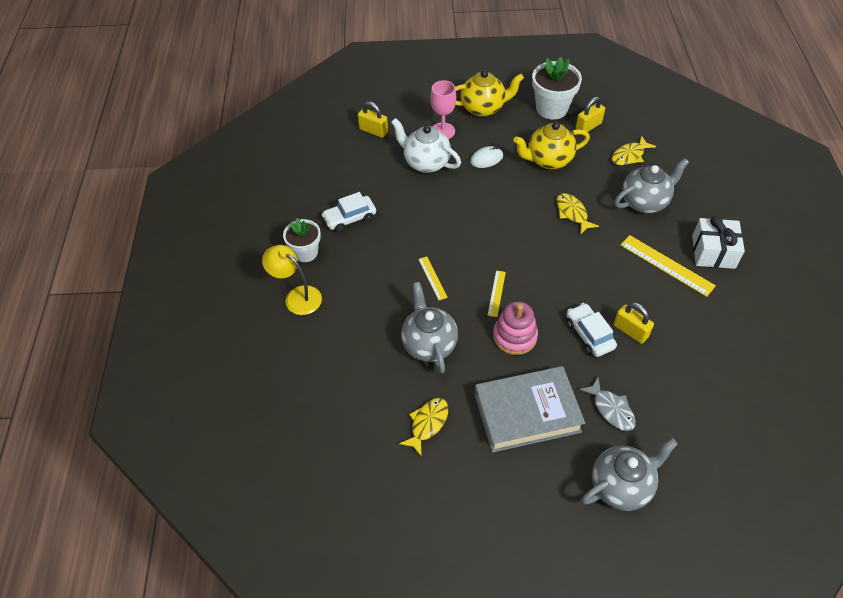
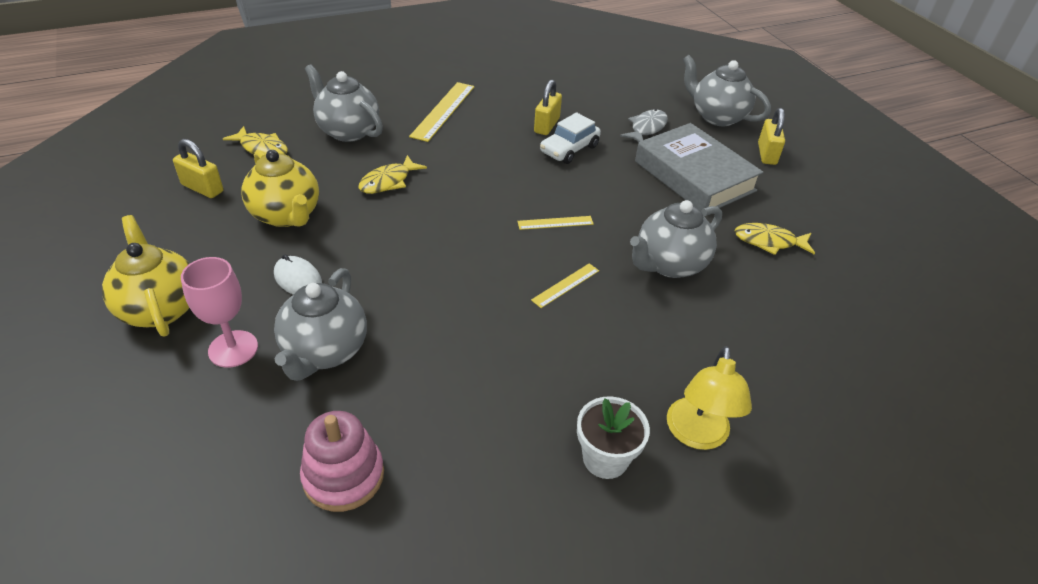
camera: 115 degrees left, 10 degrees down
(350, 218) = (498, 419): white car -> none
(373, 131) = (245, 460): yellow padlock -> yellow padlock (766, 154)
(426, 163) = (325, 351): white teapot -> grey teapot
(515, 336) = (608, 198): pink stacking toy -> pink stacking toy (343, 476)
(551, 108) = (159, 229): white flower pot -> none
(713, 252) = (410, 86): white gift -> none

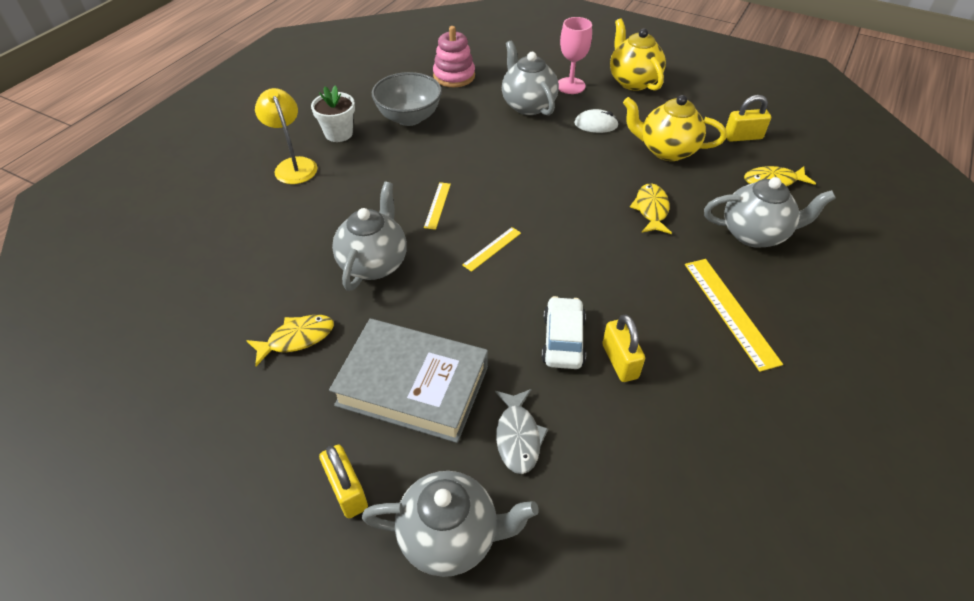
camera: 145 degrees right, 5 degrees up
(160, 308) = (633, 81): yellow teapot -> yellow teapot turned 135 degrees counterclockwise
(488, 427) = (409, 118): none -> grey bowl

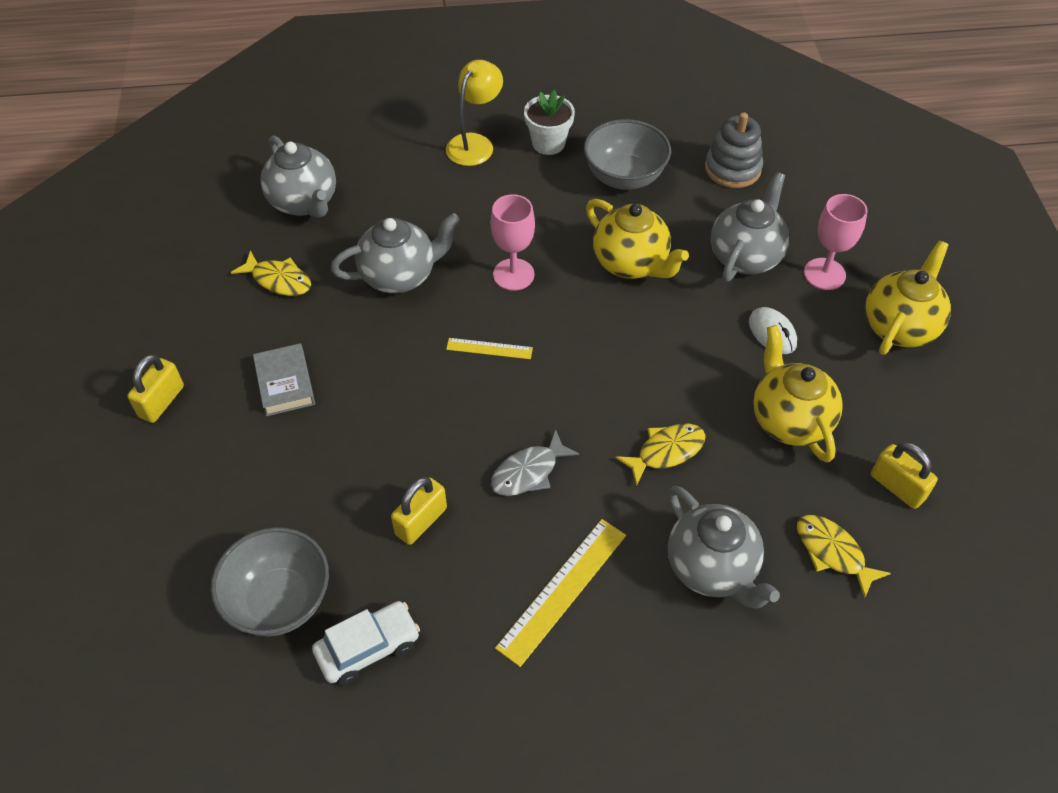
camera: 55 degrees right, 5 degrees up
(413, 385) = (285, 383): grey book -> grey book, size x0.53
(437, 205) = (513, 274): yellow ruler -> pink goblet
(450, 536) = (162, 489): grey teapot -> grey teapot (304, 202)
(454, 76) = (732, 169): pink stacking toy -> grey stacking toy
(485, 150) = (631, 263): none -> yellow teapot
(518, 436) = (282, 485): grey fish -> grey fish (528, 472)
(563, 340) = (414, 464): white car -> white car (368, 648)
(636, 493) = (279, 600): none -> grey bowl

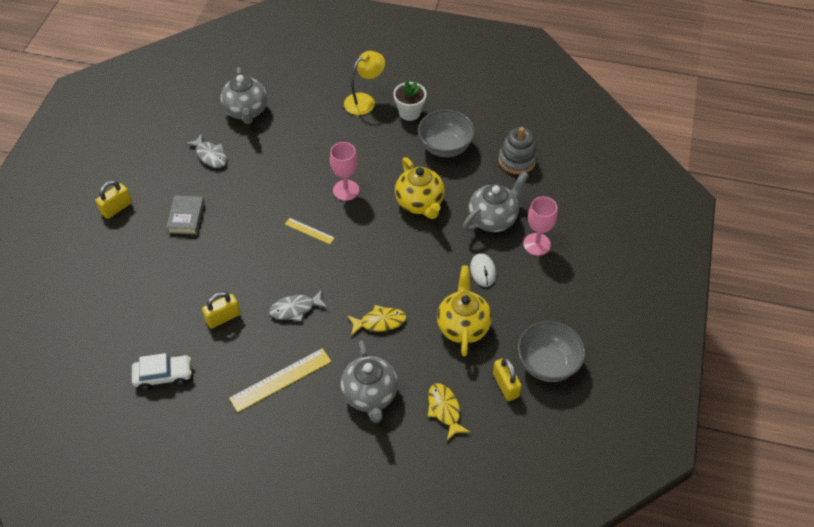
camera: 20 degrees right, 0 degrees up
(278, 280) = (210, 155): yellow fish -> grey fish
(279, 600) = (130, 336): grey bowl -> grey bowl (547, 364)
(400, 276) = (279, 172): grey teapot -> none
(899, 326) = (565, 291): yellow teapot -> none

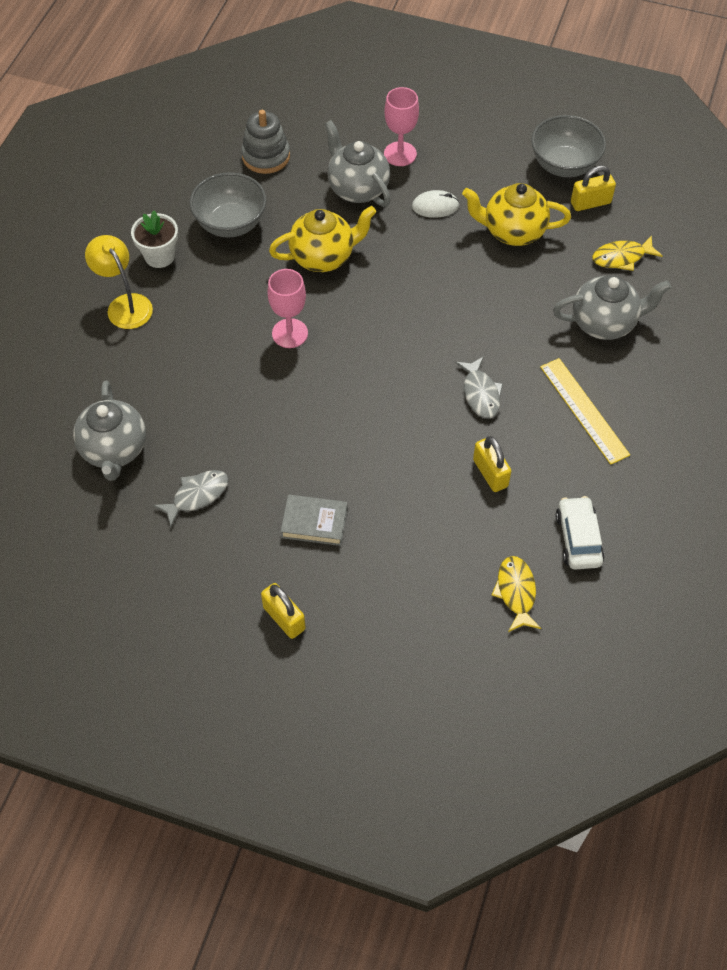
camera: 85 degrees left, 5 degrees up
(246, 111) = (114, 450): grey teapot -> grey teapot turned 90 degrees clockwise
(309, 231) = (355, 376): yellow ruler -> none
(380, 322) = (503, 308): yellow fish -> yellow fish (516, 592)

